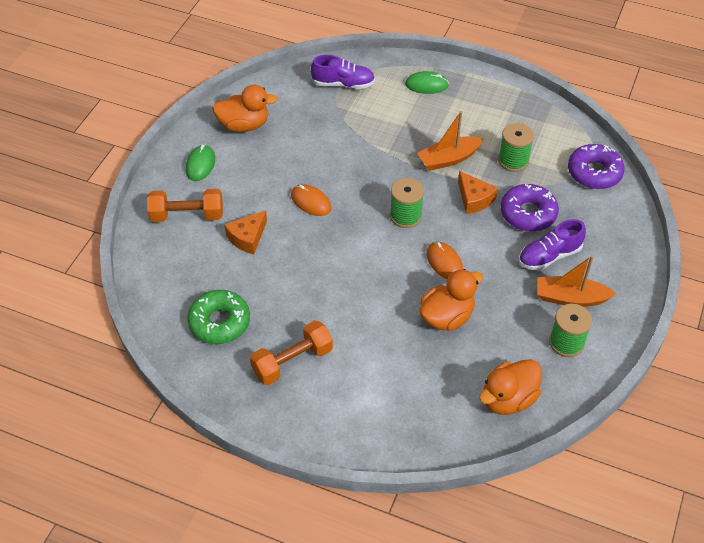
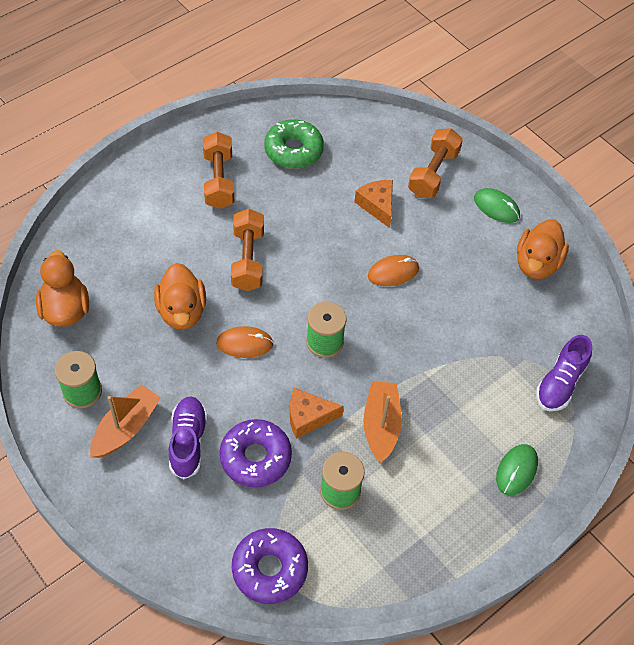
camera: 115 degrees right, 5 degrees up
(364, 298) = (248, 259): none -> orange dumbbell

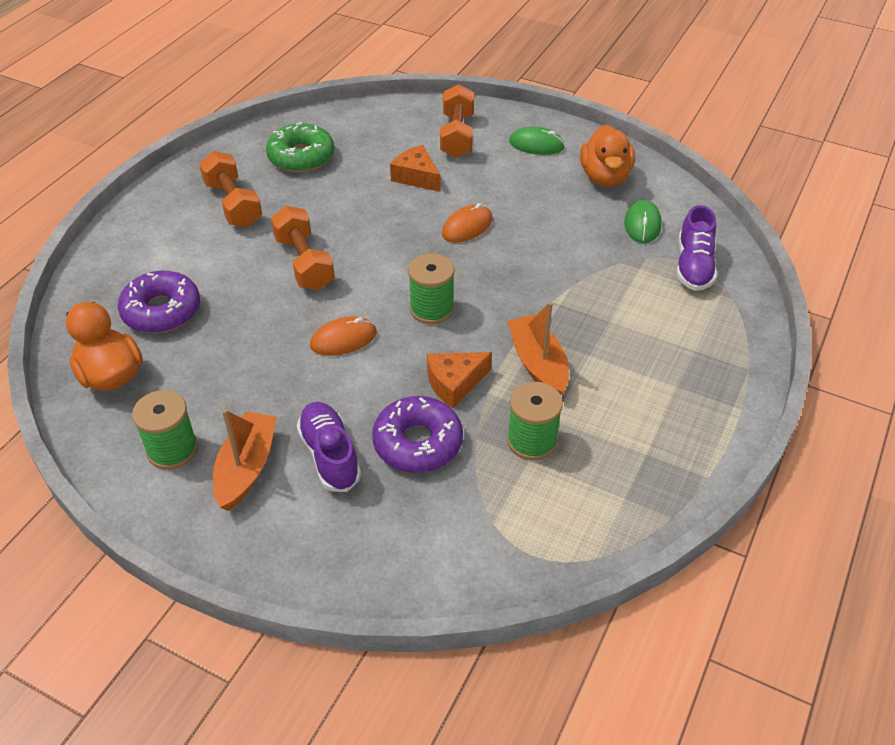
camera: 20 degrees left, 10 degrees down
(182, 311) = (254, 332): orange duck -> none
(269, 569) = (499, 549): purple donut -> purple donut (162, 311)
(516, 470) = (703, 355): green mouse -> green mouse (642, 224)

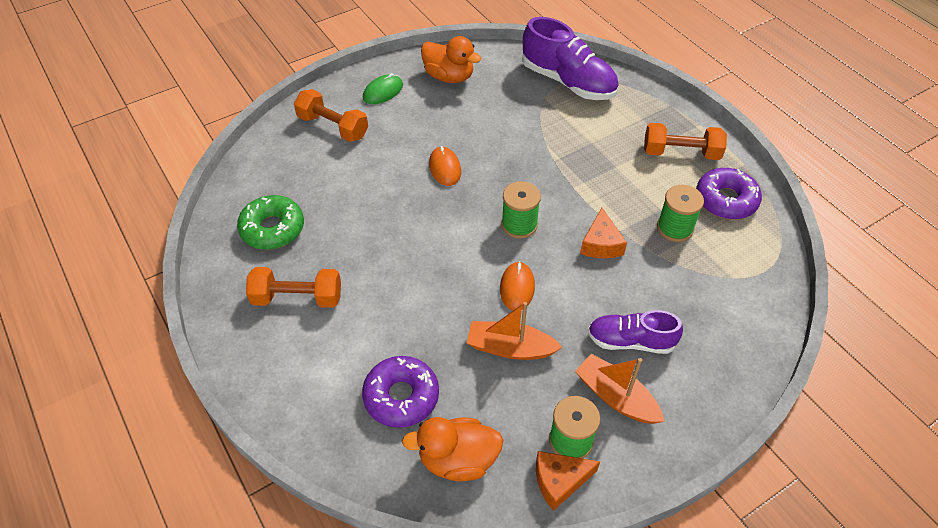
camera: 60 degrees left, 5 degrees up
(304, 263) = (412, 278): orange dumbbell -> orange dumbbell (681, 153)
(416, 177) = (363, 170): orange cheese -> orange cheese (559, 481)
(418, 443) = (645, 287): purple donut -> purple donut (725, 200)
(538, 364) = (609, 194): orange boat -> orange boat (510, 348)
(642, 224) = (511, 83): green mouse -> none
(693, 266) = (568, 82): purple shoe -> purple shoe, size x1.61

